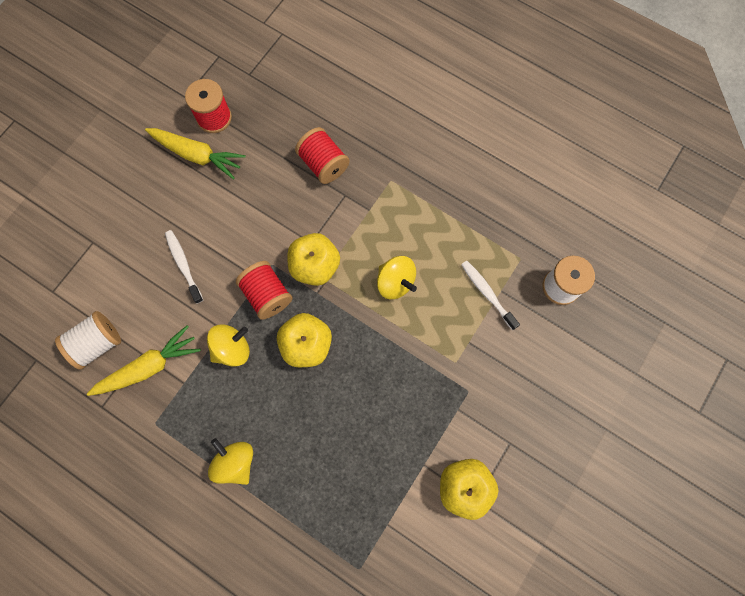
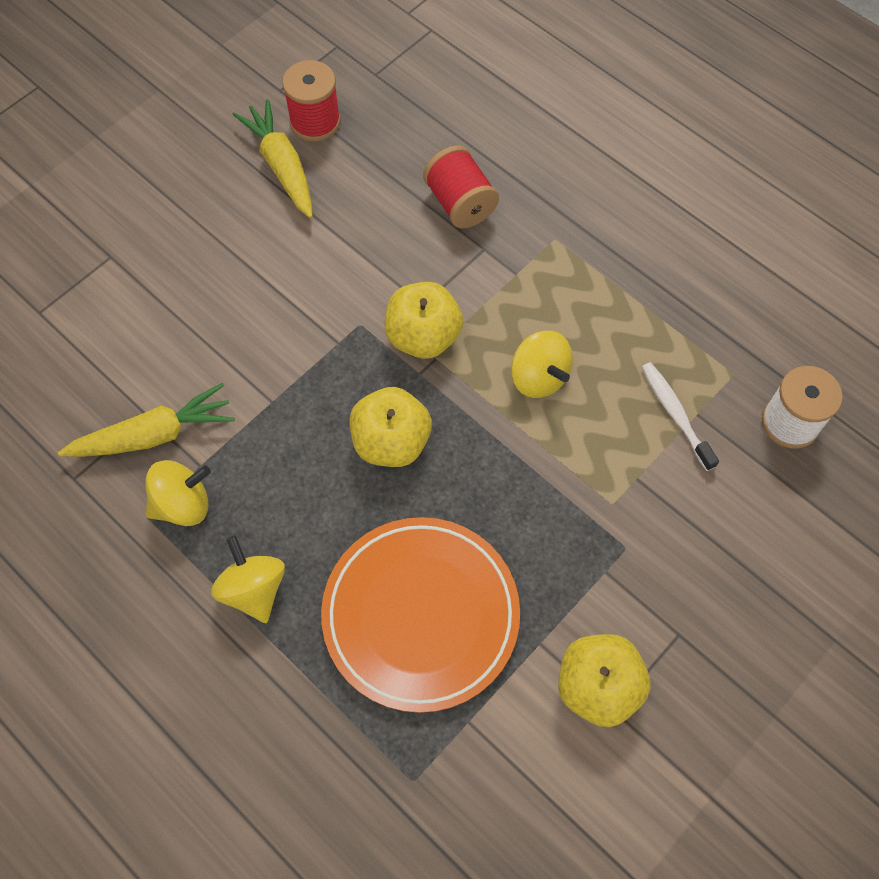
camera: 10 degrees right, 10 degrees down
(97, 343) = (87, 391): white spool -> none
(183, 265) = (232, 306): white toothbrush -> none
(197, 155) = (282, 166): yellow carrot -> yellow carrot turned 150 degrees counterclockwise
(232, 349) = (280, 430): yellow spinning top -> yellow spinning top (183, 504)
(267, 295) = (346, 365): red spool -> none
(345, 460) = (420, 615): none -> orange plate

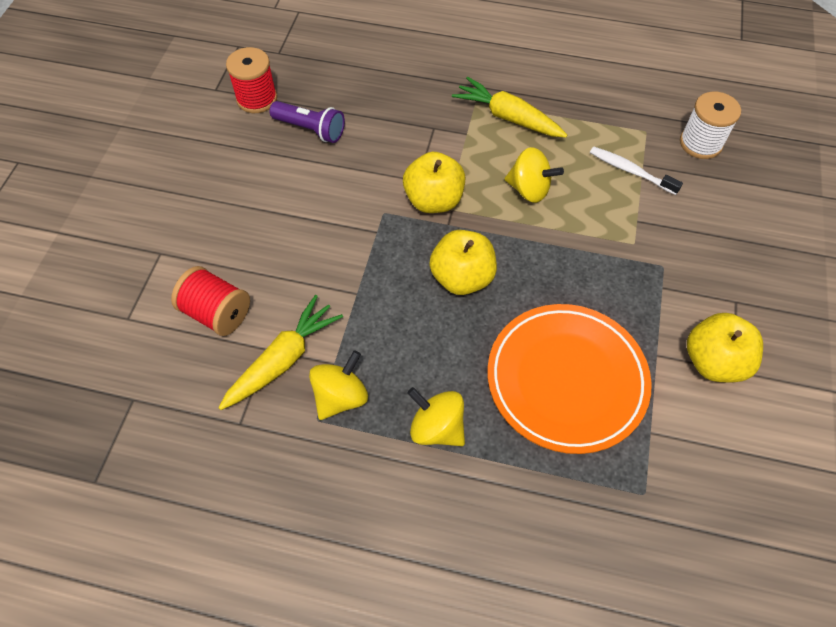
camera: 30 degrees left, 5 degrees down
(282, 166) = (252, 137): yellow carrot -> yellow carrot (508, 117)
(347, 186) = (310, 129): none -> purple flashlight
(460, 203) = (397, 107): red spool -> red spool (217, 313)

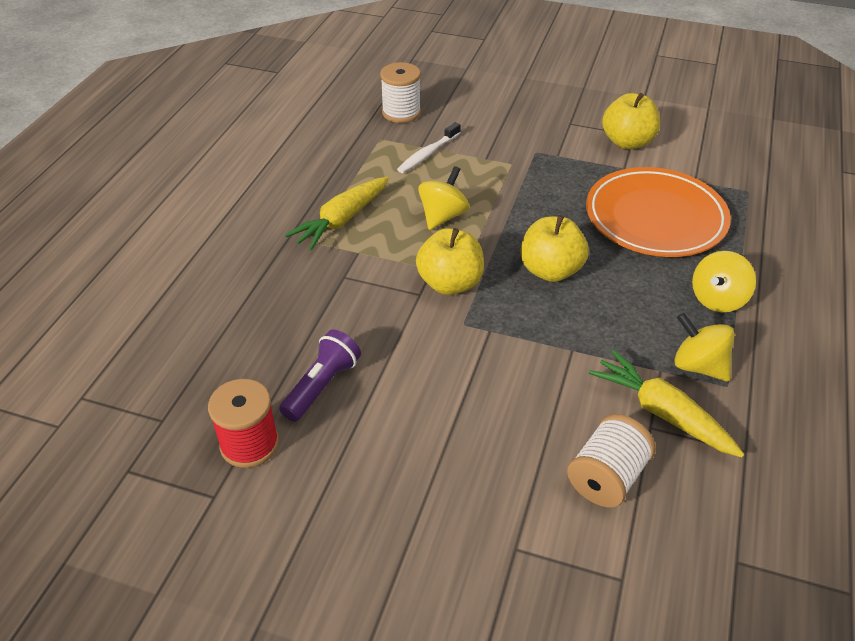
camera: 85 degrees left, 15 degrees down
(217, 313) = (606, 477): red spool -> white spool

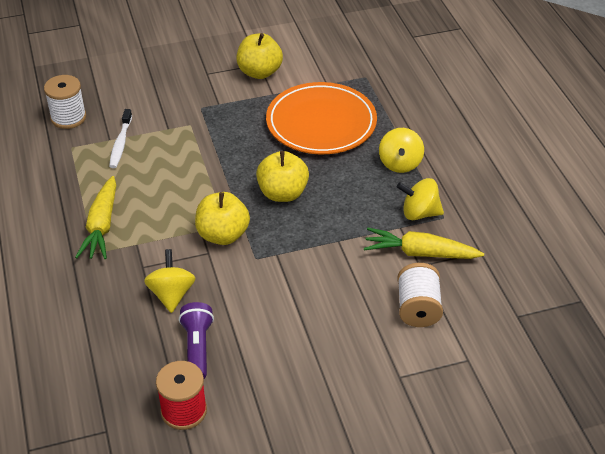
camera: 35 degrees left, 0 degrees up
(443, 216) = (175, 188): yellow spinning top -> yellow spinning top (171, 294)

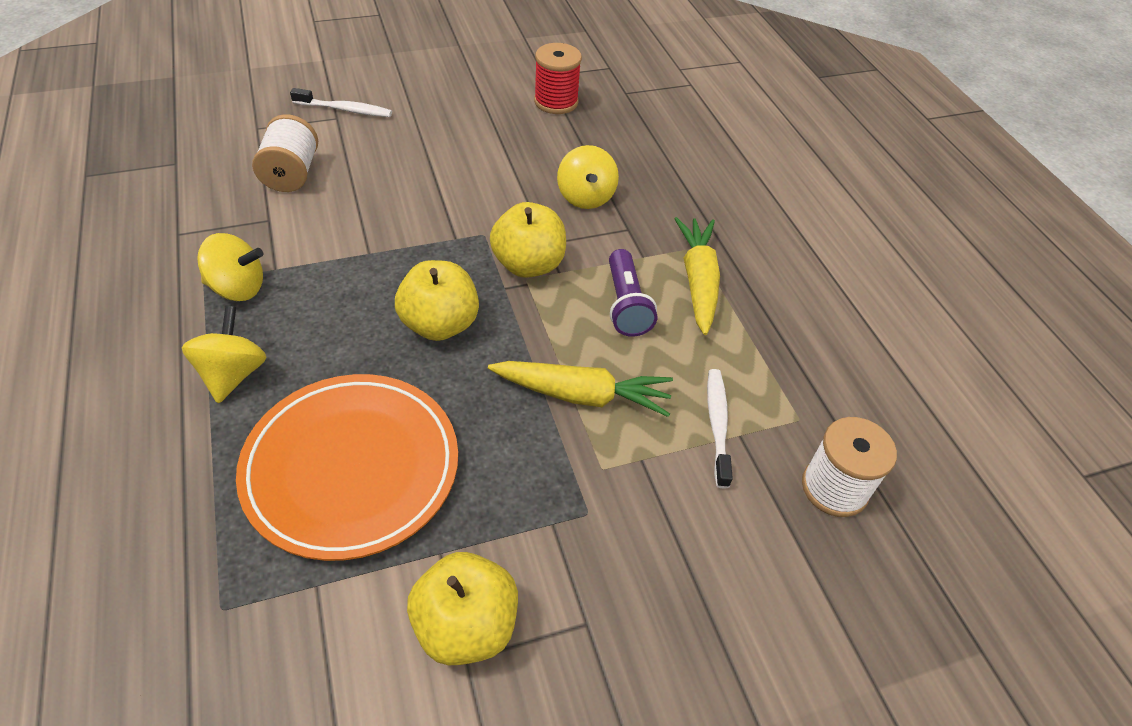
camera: 175 degrees right, 5 degrees up
(197, 348) = (548, 147): purple flashlight -> purple flashlight (626, 305)
(394, 387) = (345, 110): none -> white toothbrush
(420, 253) = (262, 234): yellow carrot -> yellow carrot (582, 395)

